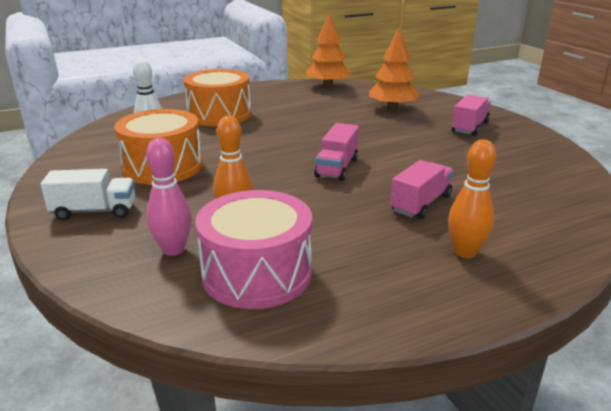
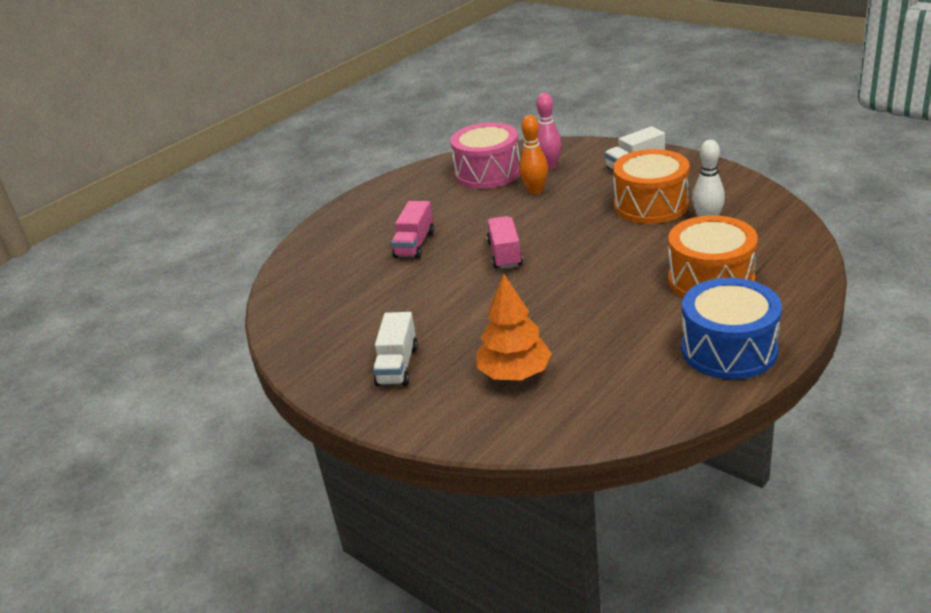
camera: 160 degrees right, 5 degrees up
(265, 91) = (729, 349): none -> blue drum
(327, 86) = (659, 404): orange tree -> none
(465, 252) = (373, 221): orange bowling pin -> none
(470, 127) = (397, 366): pink truck -> white truck

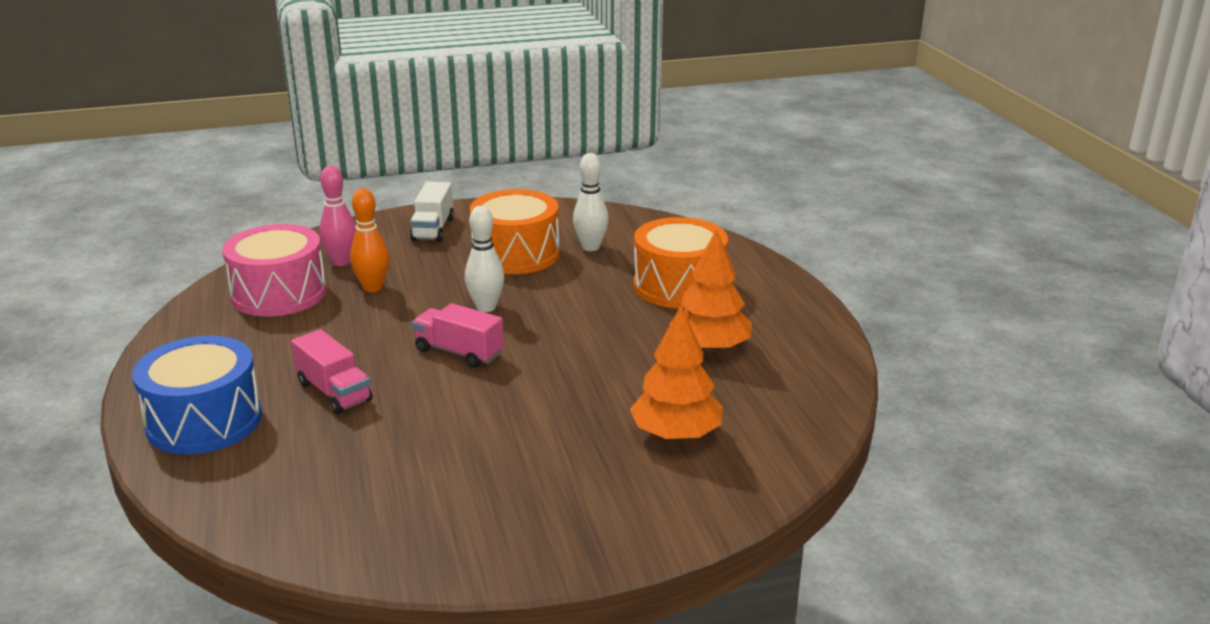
camera: 60 degrees left, 5 degrees down
(397, 366) = (556, 497): white truck -> none
(568, 233) = (486, 307): none -> white bowling pin
(643, 334) = (710, 348): none -> orange tree
(729, 349) = (787, 325): blue drum -> blue drum (204, 421)

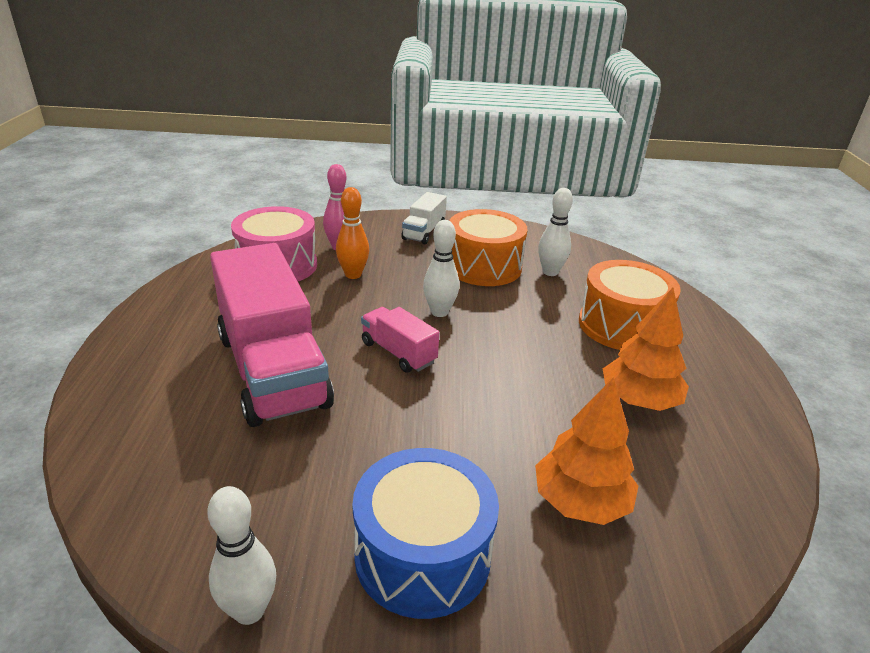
camera: 15 degrees right, 5 degrees up
(204, 421) = (150, 375): blue drum -> blue drum (422, 555)
(334, 392) = (272, 370): pink truck -> pink truck, size x2.14
(418, 563) = (249, 610): none -> white bowling pin

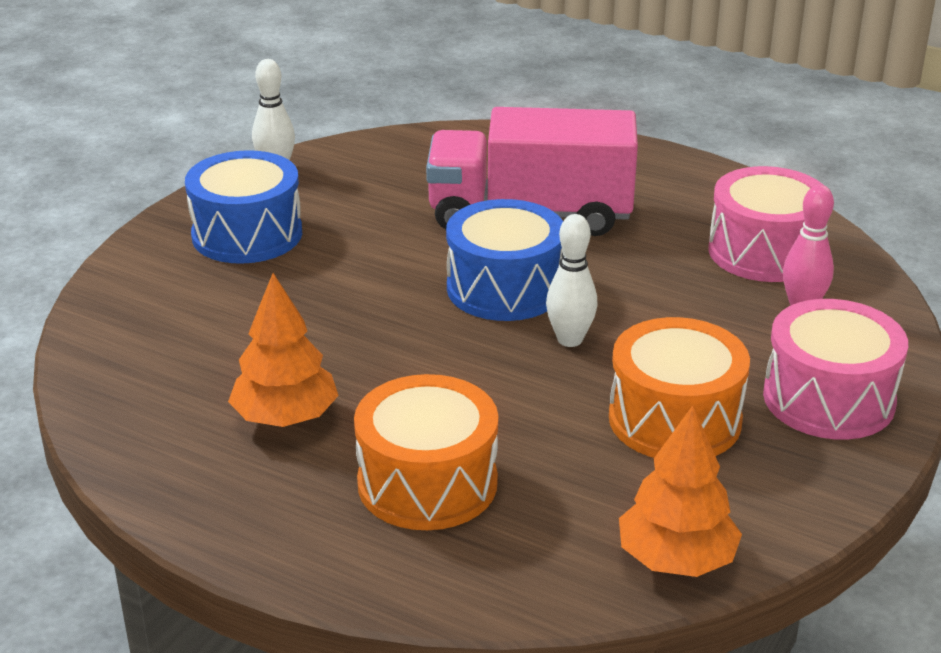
camera: 120 degrees right, 0 degrees up
(353, 275) = (709, 300): orange bowling pin -> none
(398, 353) = (504, 288): pink truck -> blue drum
(423, 232) = (828, 399): white truck -> pink drum
(550, 272) = (619, 482): white bowling pin -> none
(580, 502) = (211, 319): orange tree -> orange tree (676, 560)

